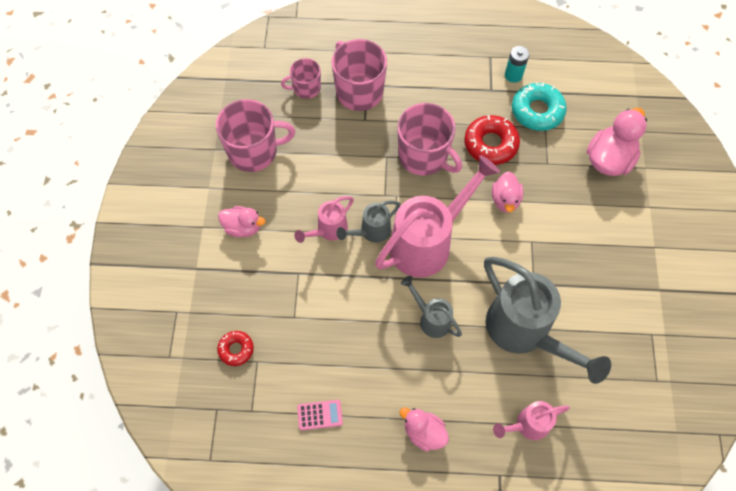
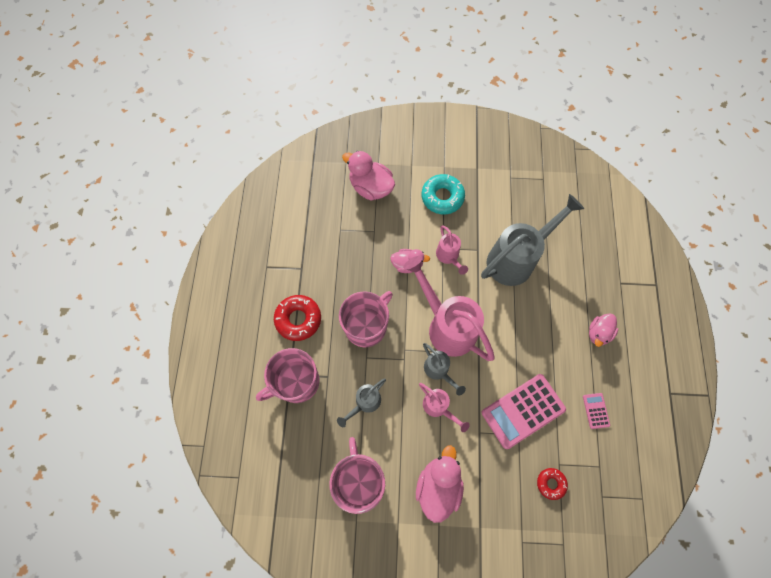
camera: 90 degrees left, 5 degrees up
(243, 227) = (438, 485): pink duck -> pink duck, size x1.60
(306, 88) = (290, 432): pink mug -> none
(322, 324) = (523, 411): none -> pink calculator
(431, 318) = (511, 325): grey watering can -> grey watering can (365, 403)
(490, 144) = (355, 272): red donut -> red donut (298, 319)
(513, 75) = (287, 250): turquoise battery -> none
(527, 425) = (584, 262): pink watering can -> pink watering can (449, 256)
(537, 111) = (324, 234): turquoise donut -> turquoise donut (442, 197)

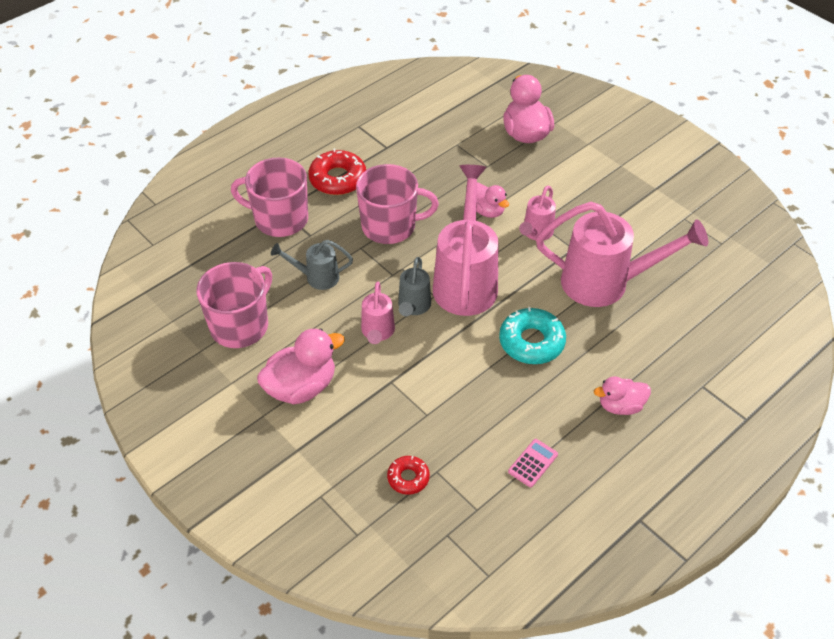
camera: 45 degrees right, 20 degrees down
(442, 197) = (588, 186): turquoise donut -> turquoise donut (531, 342)
(516, 259) = (605, 283): grey watering can -> pink watering can
(523, 411) = (455, 401): pink calculator -> none

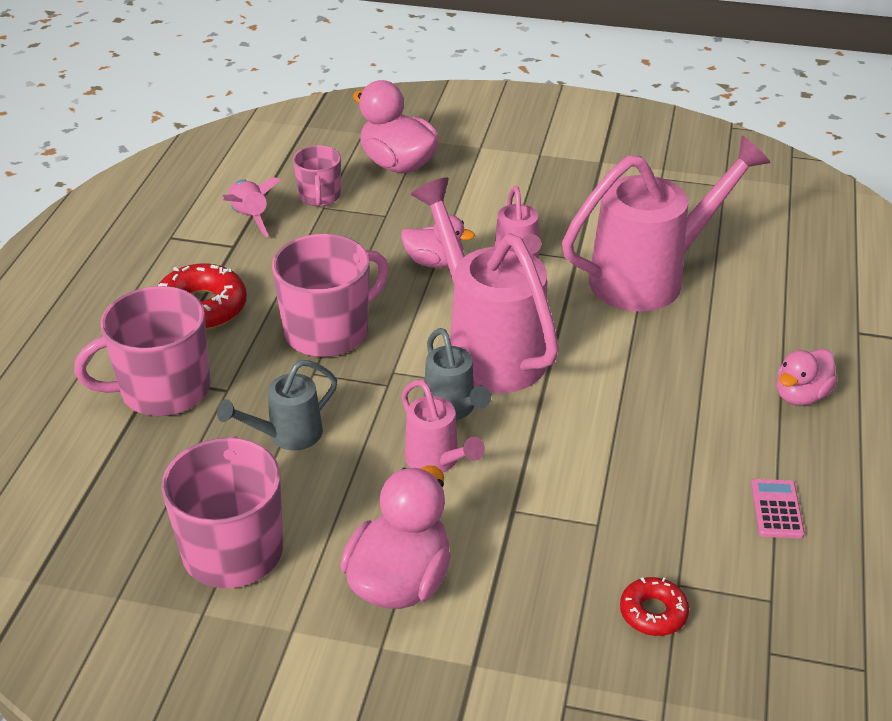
camera: 35 degrees left, 10 degrees down
(410, 132) = (250, 217): none -> pink rocket
(460, 136) = (319, 196): none -> pink mug
(531, 342) = (634, 378): turquoise donut -> none

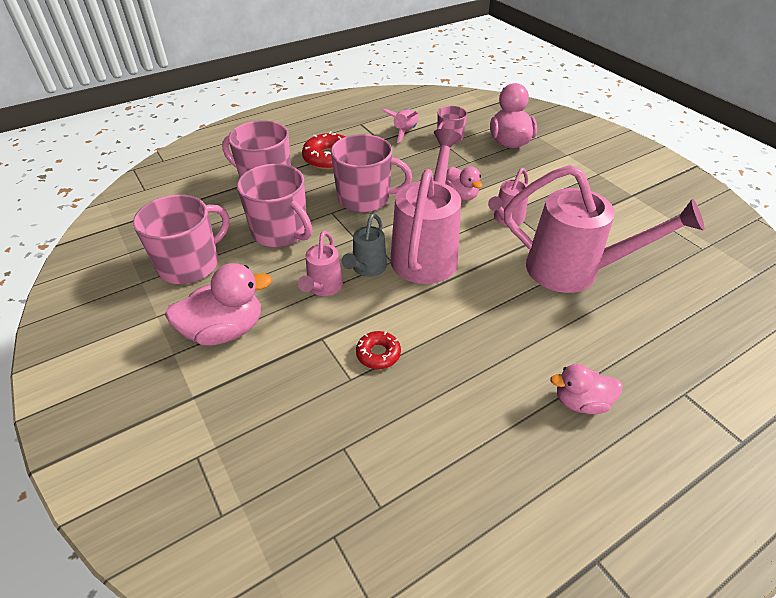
camera: 45 degrees right, 5 degrees up
(287, 435) = (281, 232): grey watering can -> pink mug
(653, 613) = (307, 451): red donut -> red donut (378, 354)
(776, 509) = (463, 456): pink calculator -> none

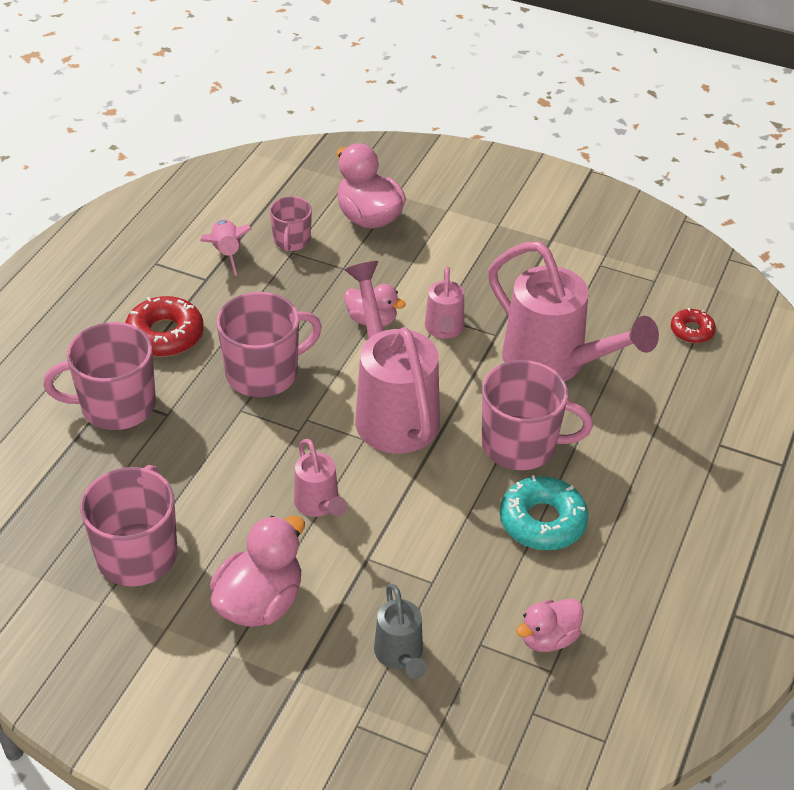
camera: 35 degrees left, 0 degrees up
(281, 232) = (205, 463): pink mug -> pink mug (521, 445)
(367, 269) = (346, 461): grey watering can -> grey watering can (400, 655)
(378, 354) = (437, 545): red donut -> red donut (692, 331)
(474, 378) = (542, 521): none -> turquoise donut
(574, 271) = (554, 363): pink watering can -> pink watering can turned 60 degrees clockwise
(580, 402) = (645, 496): pink duck -> pink duck (548, 638)

